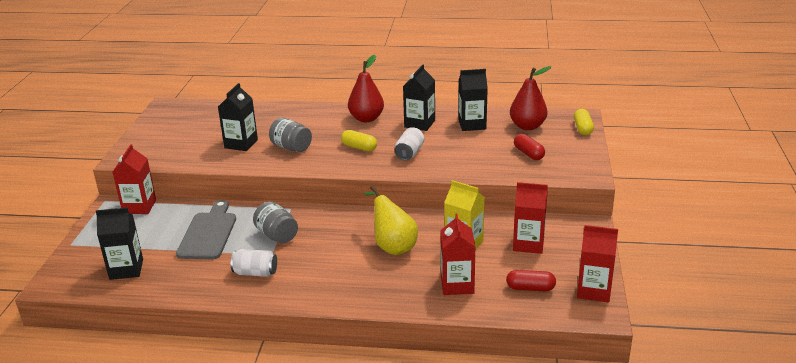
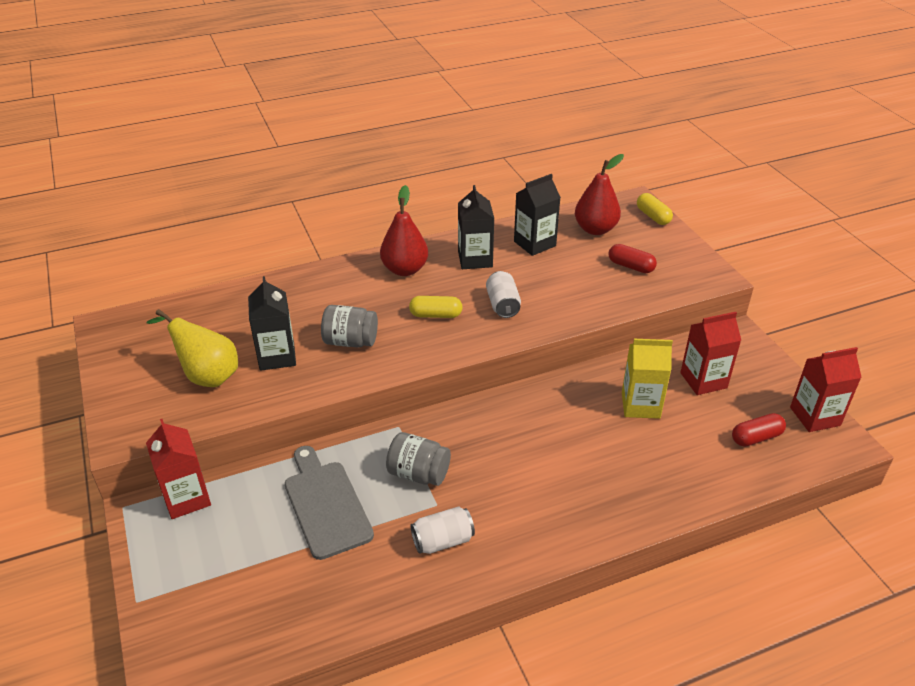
camera: 30 degrees left, 10 degrees up
(126, 269) = (262, 608): black carton -> none
(392, 246) = (568, 437): yellow pear -> yellow pear (207, 376)
(457, 285) = (682, 463): red carton -> none

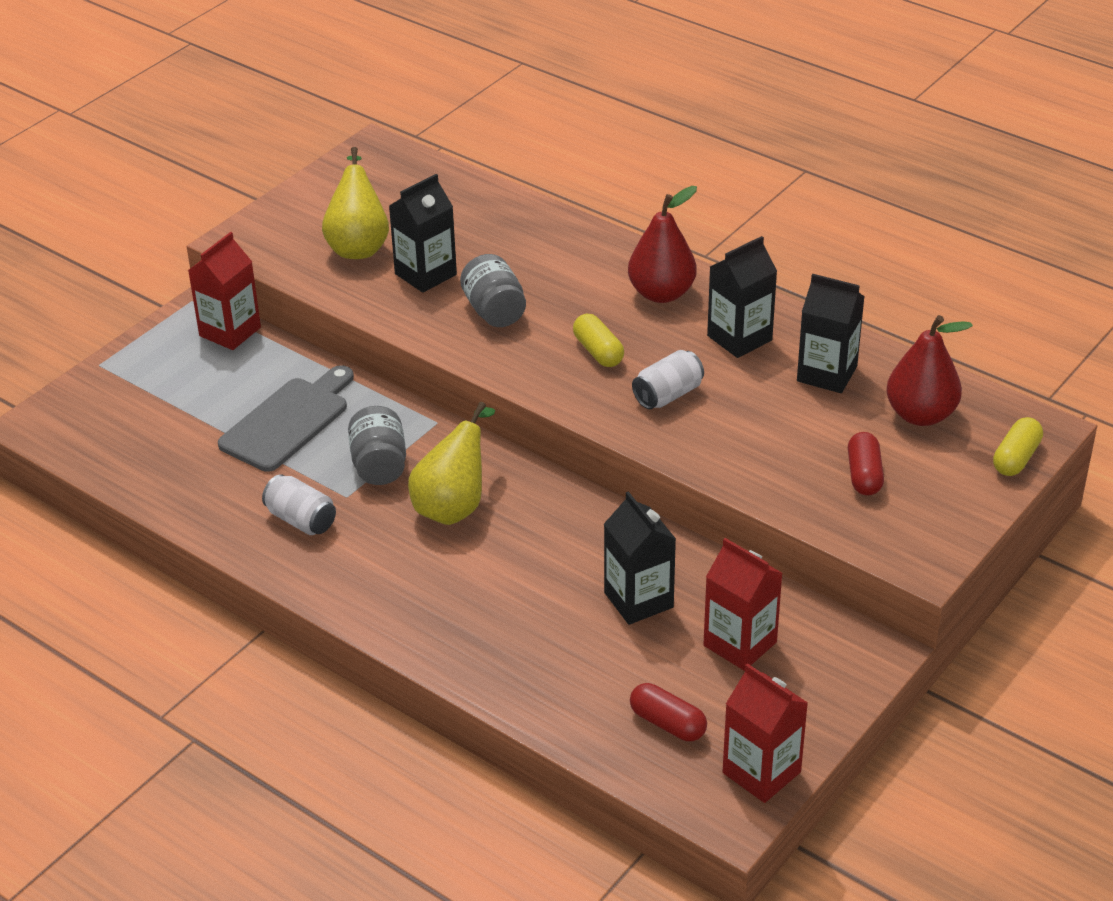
camera: 60 degrees right, 0 degrees up
(491, 452) = (454, 506): none -> yellow pear
(640, 405) = (638, 600): yellow carton -> black carton

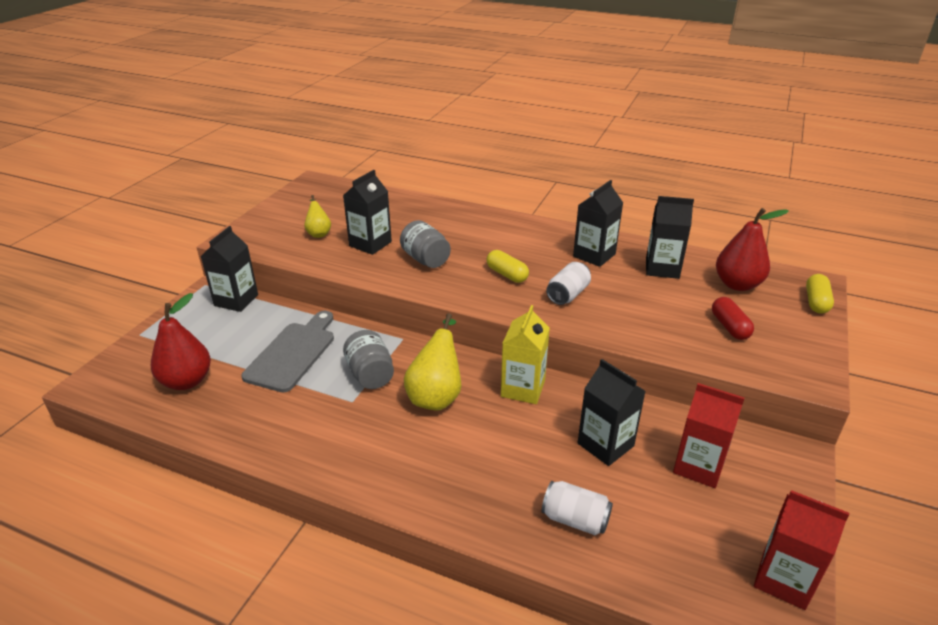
camera: 15 degrees left, 5 degrees down
(230, 332) = (236, 300): red carton -> black carton
(301, 520) = (321, 425): white can -> white can (575, 519)
(358, 245) = (318, 233): yellow pear -> yellow pear, size x0.58
(568, 515) = (523, 388): none -> yellow carton
(661, 293) = (530, 236): red pear -> red pear (186, 381)
(667, 723) = (683, 548): red capsule -> none

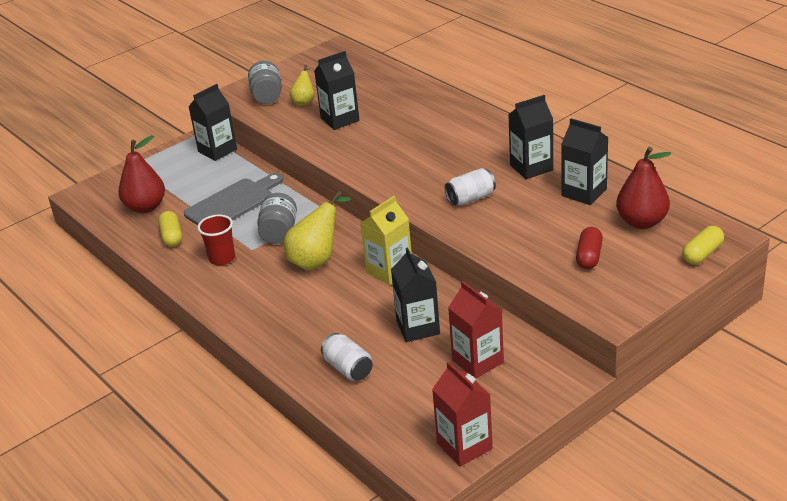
camera: 30 degrees right, 0 degrees up
(324, 421) = (222, 258): none -> red cup
(425, 259) = (375, 143): grey jar -> grey jar (267, 96)
(507, 274) = (434, 170): yellow capsule -> yellow capsule (172, 236)

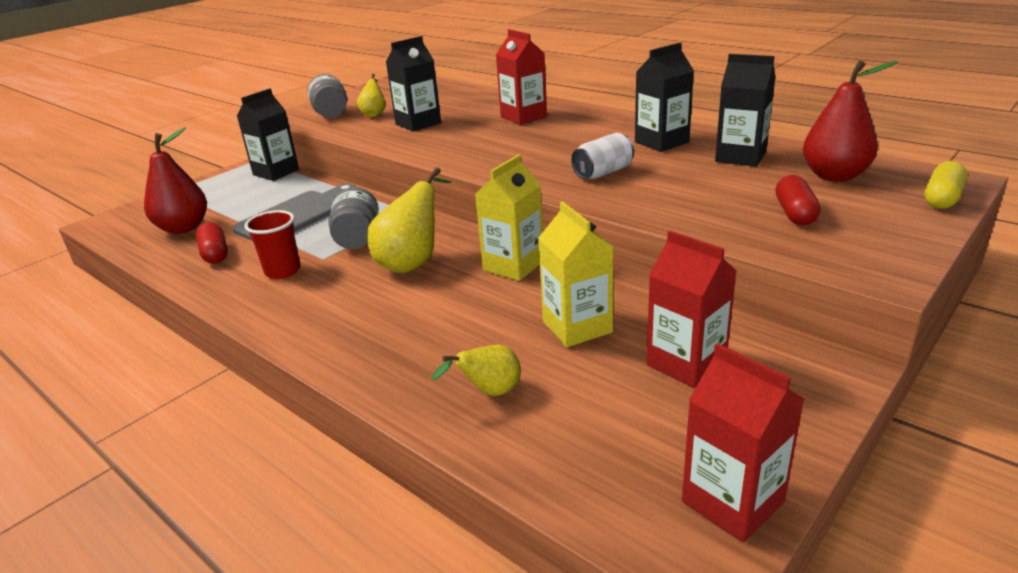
camera: 10 degrees left, 5 degrees down
(172, 236) = (215, 254): yellow capsule -> red capsule
(348, 368) = (489, 392): white can -> yellow pear
(418, 327) = (577, 327): black carton -> yellow carton
(431, 121) = (523, 117): none -> red carton

